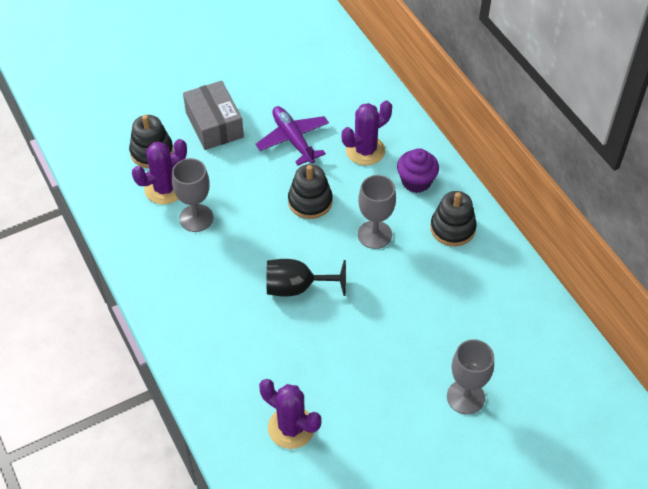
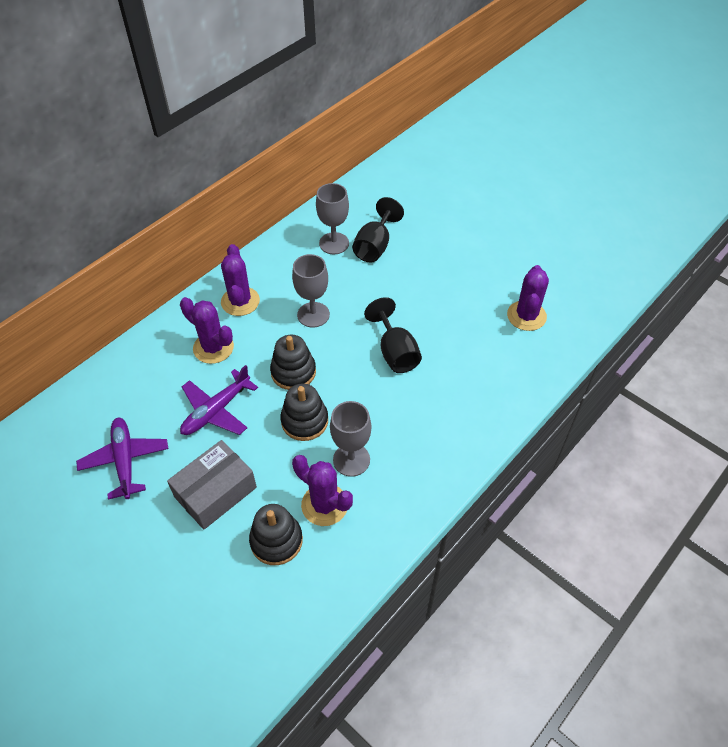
camera: 110 degrees left, 0 degrees up
(272, 77) = (125, 460): none -> purple plane
(416, 181) = (240, 301): purple cupcake -> purple cactus
(452, 228) = (285, 266): black stacking toy -> black stacking toy (304, 421)
(455, 318) = (375, 246): none -> black goblet
(465, 397) = (441, 226): grey goblet -> grey goblet (334, 243)

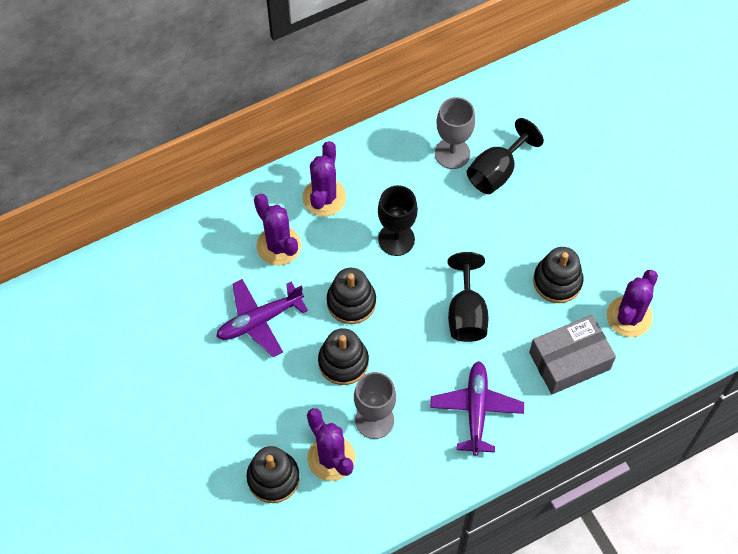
camera: 20 degrees right, 10 degrees up
(125, 460) = (156, 345): purple plane -> purple plane (476, 409)
(215, 492) = (232, 408): grey box -> grey box (569, 361)
(313, 315) = (396, 239): grey goblet -> black goblet
(458, 307) = (557, 281): none -> black stacking toy

